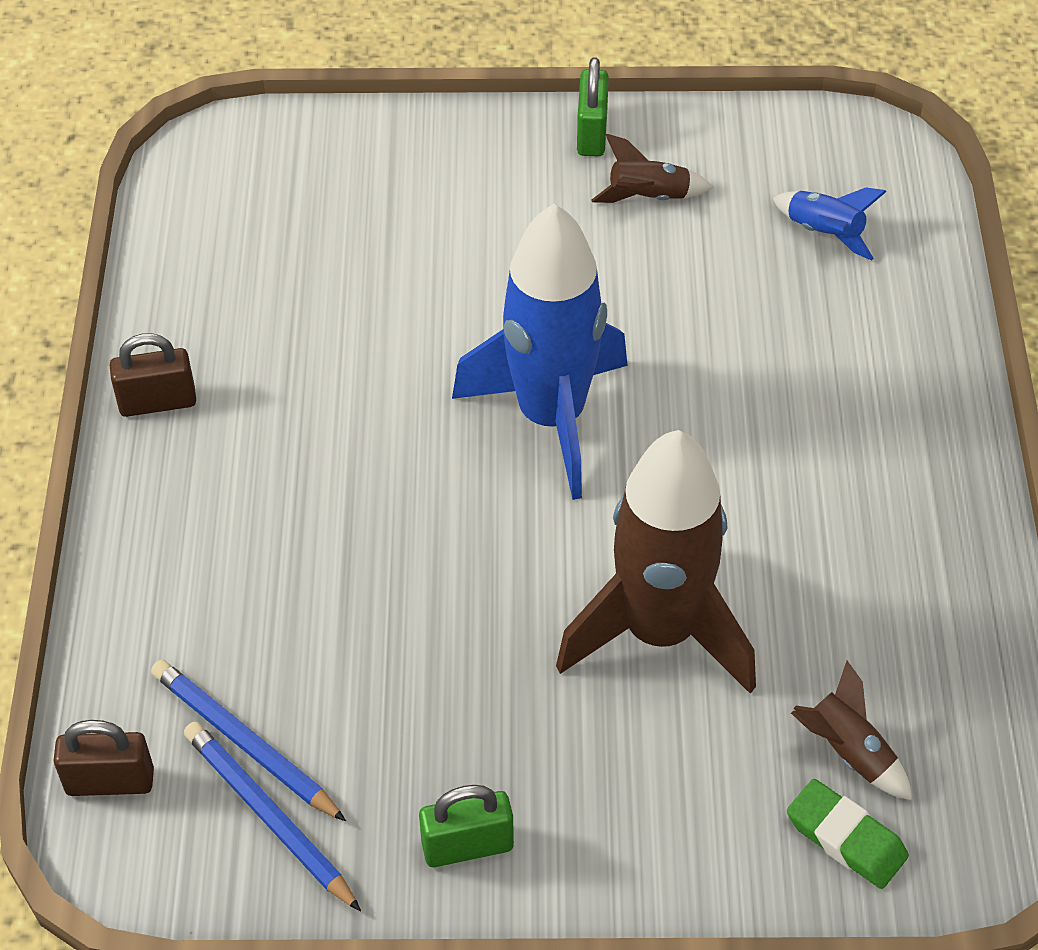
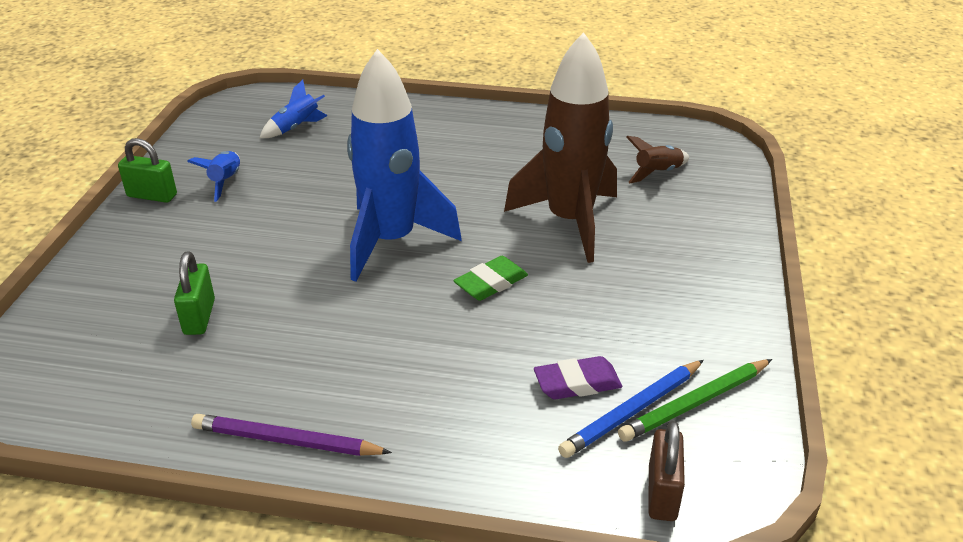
camera: 80 degrees left, 15 degrees down
(158, 402) = (286, 441): brown padlock -> purple pencil
(269, 816) = (695, 403): blue pencil -> green pencil
(289, 676) = (577, 383): none -> purple eraser
(467, 846) = (717, 312): green padlock -> green padlock (199, 317)
(648, 197) = (225, 181): brown rocket -> blue rocket
(846, 838) = (710, 181): green eraser -> green eraser (491, 283)

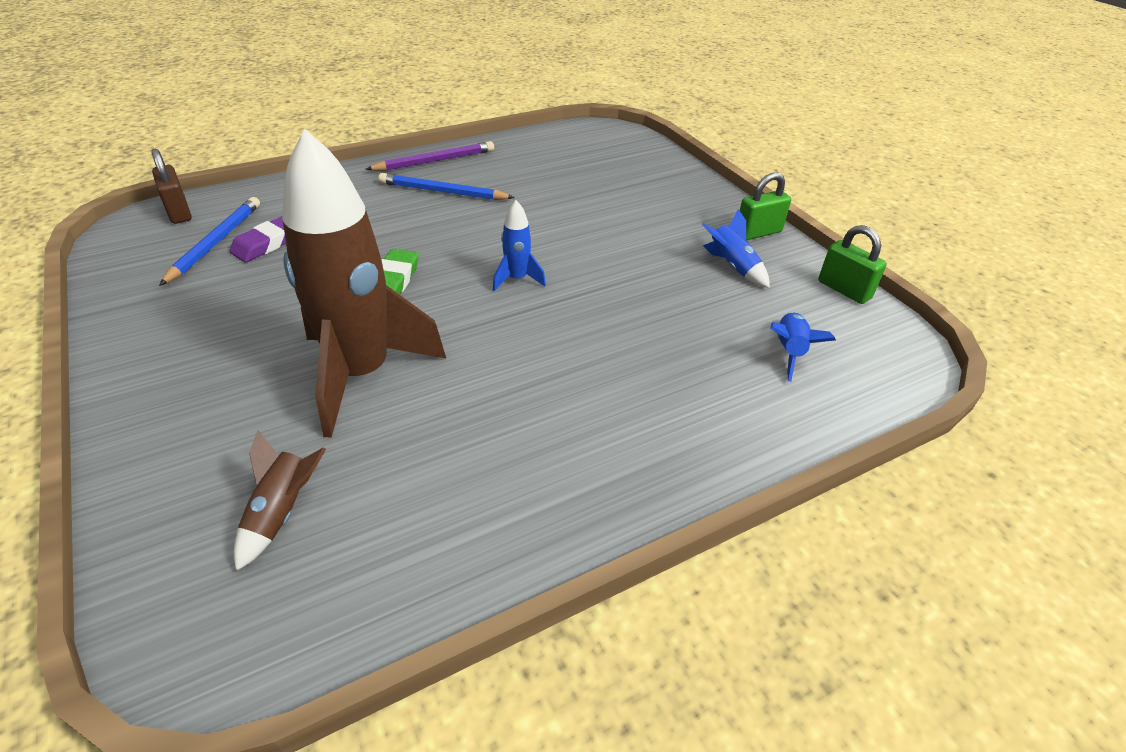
camera: 140 degrees right, 5 degrees up
(199, 317) = (574, 185): green padlock -> green padlock (844, 290)
(338, 375) = (443, 192): none -> blue pencil
(391, 241) = (517, 279): blue rocket -> blue rocket, size x0.42
(695, 403) = (164, 263): green pencil -> none

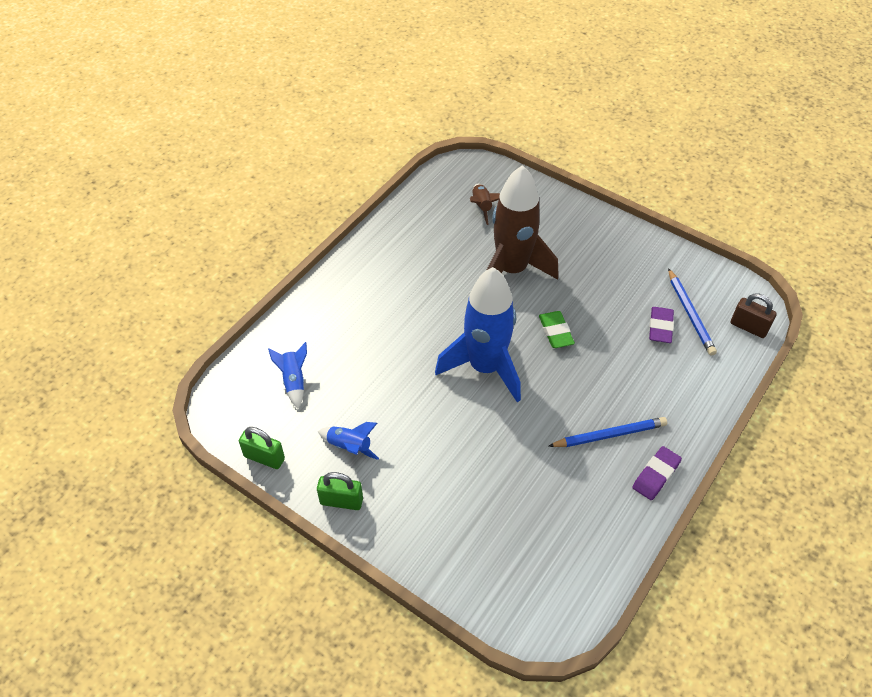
camera: 155 degrees right, 10 degrees up
(435, 161) = (656, 475): purple pencil -> purple eraser
(517, 279) = (485, 367): blue rocket -> blue rocket, size x2.40
(758, 233) = (341, 501): green padlock -> green padlock turned 60 degrees clockwise

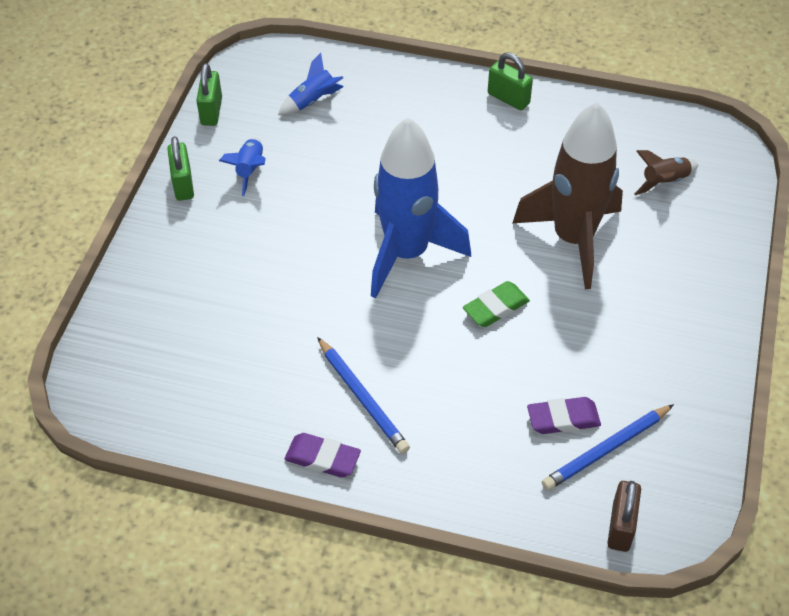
camera: 70 degrees right, 0 degrees up
(360, 259) = (508, 98): none -> green padlock

